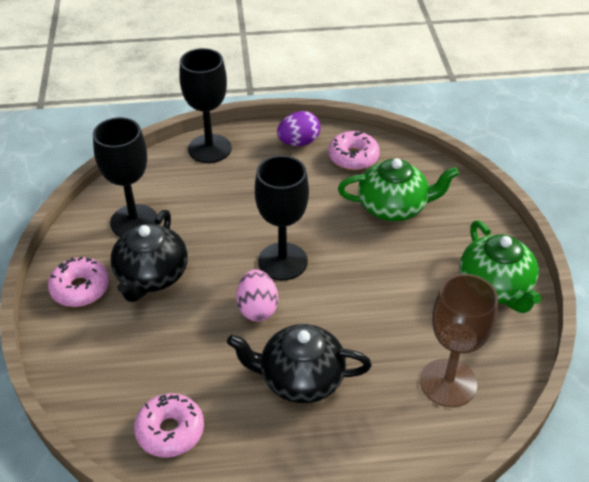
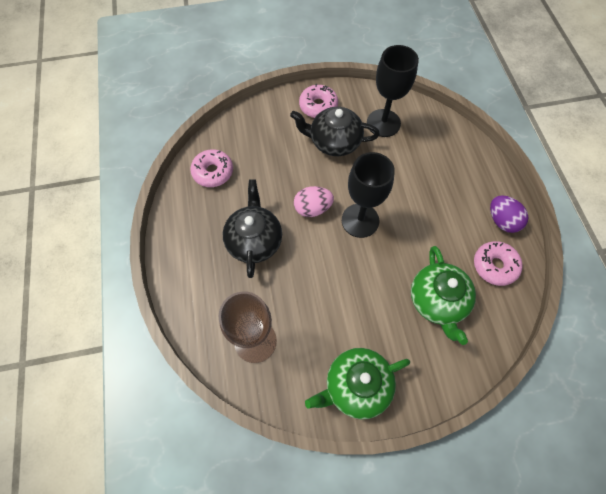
camera: 85 degrees right, 20 degrees up
(209, 149) = (474, 157): black goblet -> none

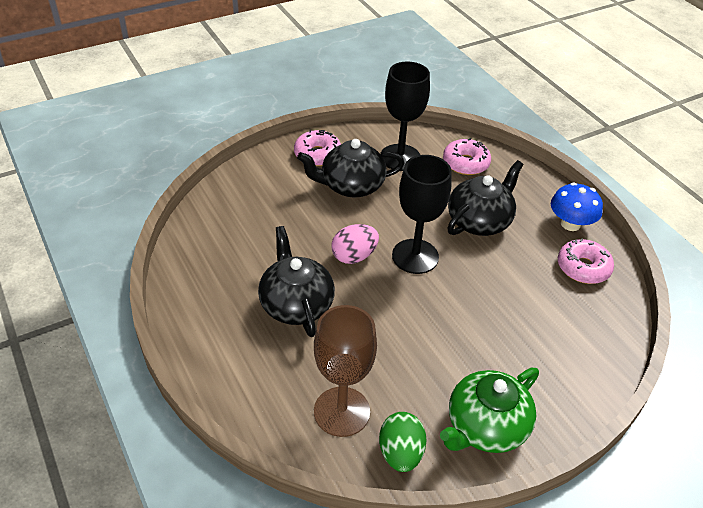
camera: 20 degrees left, 20 degrees down
(213, 172) = (214, 244): pink donut -> pink donut (465, 163)
(285, 388) = (400, 453): none -> green egg
(425, 200) = (479, 221): none -> black teapot
(437, 301) = (538, 316): green teapot -> none
(502, 221) = (570, 224): purple egg -> blue mushroom

